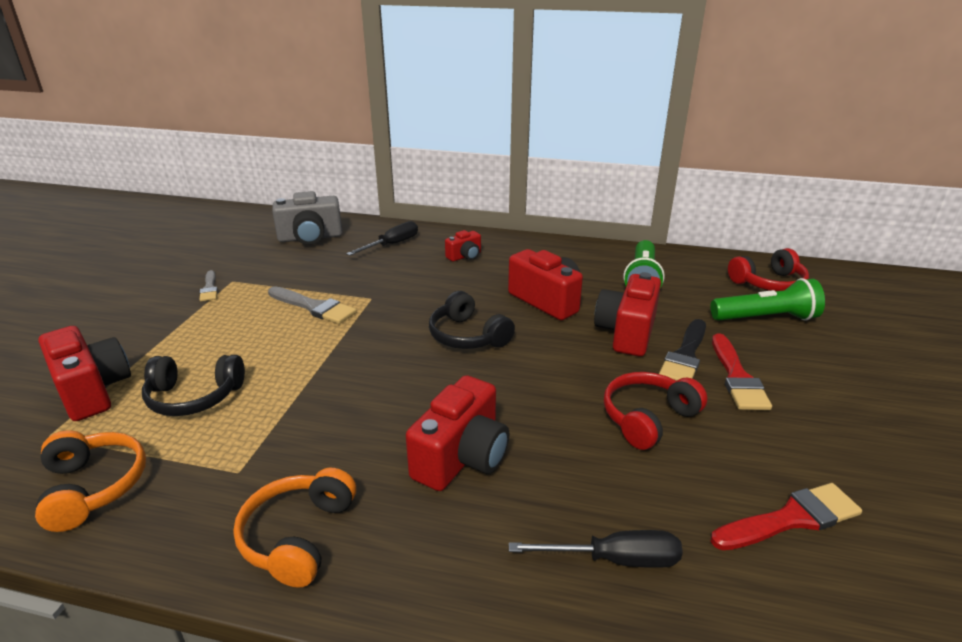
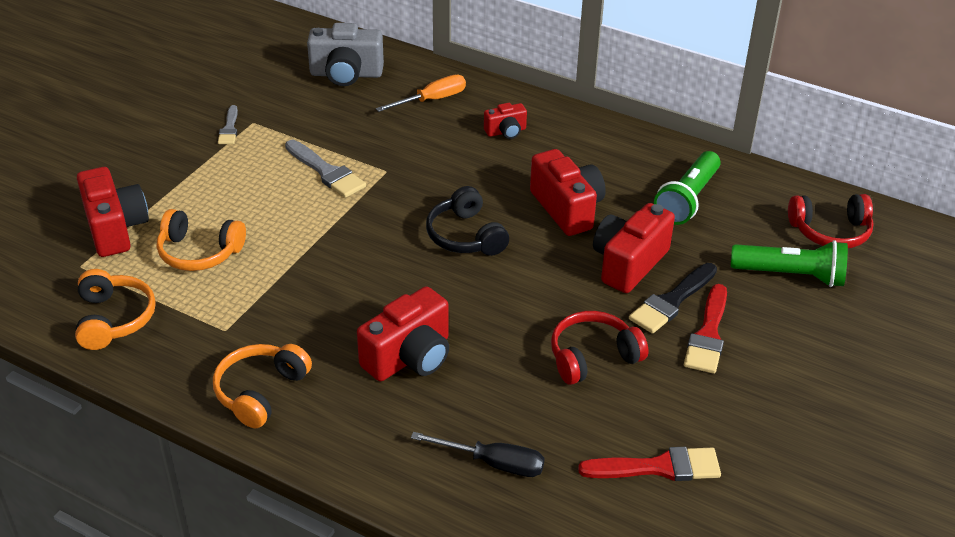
camera: 15 degrees right, 10 degrees up
(194, 397) = (199, 252): black headphones -> orange headphones
(392, 244) = (432, 100): black screwdriver -> orange screwdriver

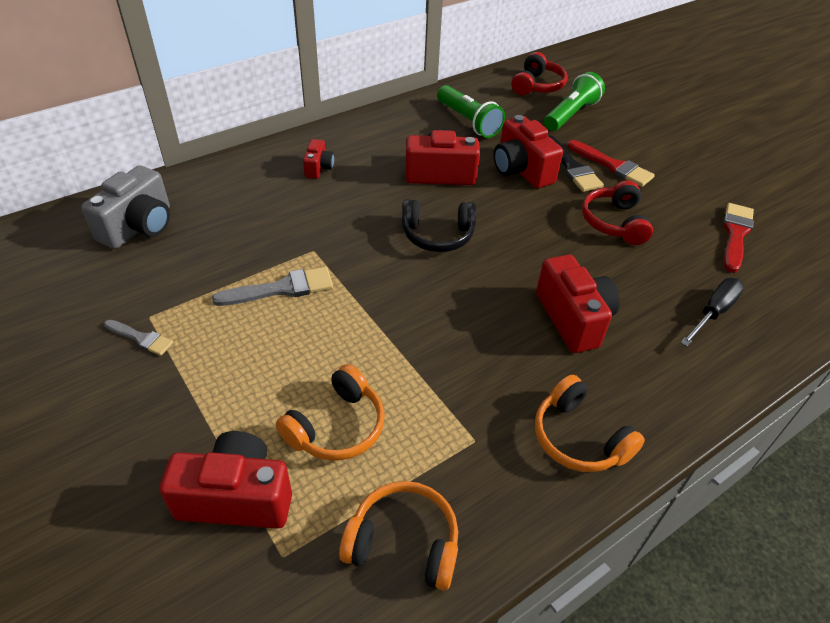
camera: 65 degrees left, 5 degrees up
(432, 100) = (235, 190): orange screwdriver -> none

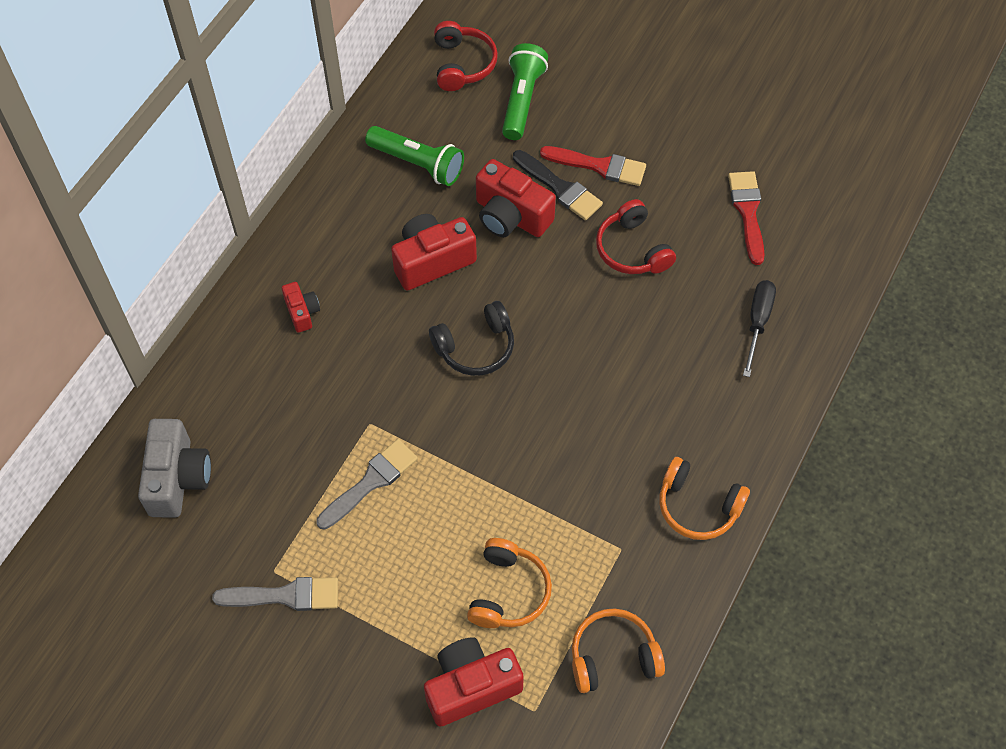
camera: 25 degrees left, 15 degrees up
(141, 338) = (285, 595): grey brush -> grey brush, size x1.63
(573, 319) = (644, 388): red camera -> none

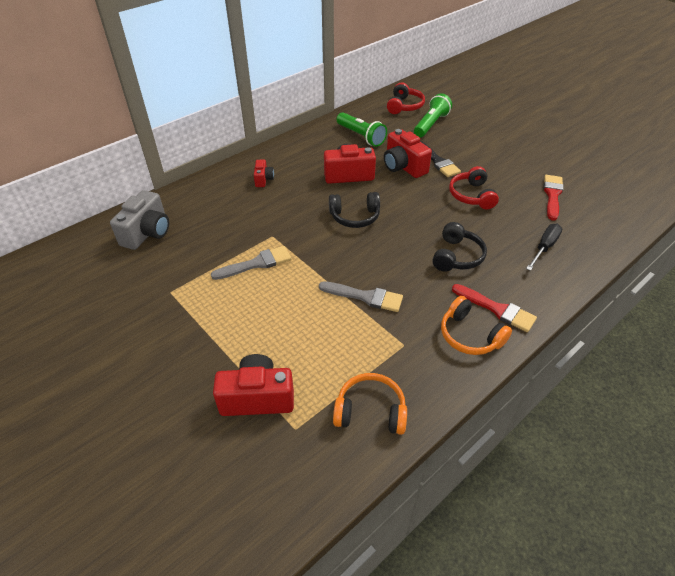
camera: 20 degrees right, 15 degrees down
(285, 595) = (168, 306): grey brush -> grey brush (365, 297)
(508, 592) = (313, 347): orange headphones -> none
(599, 166) = (465, 157): red brush -> red brush (497, 309)
(644, 377) = (456, 256): none -> black headphones

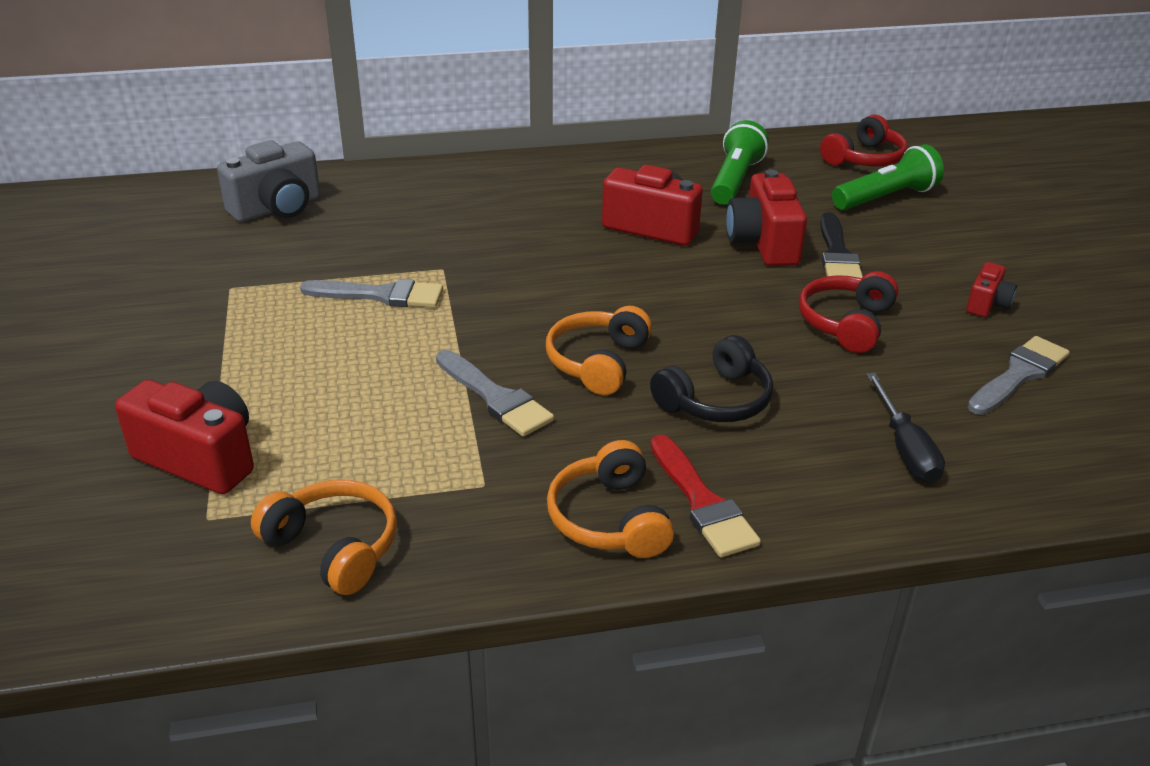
camera: 30 degrees right, 10 degrees down
(263, 179) = (510, 193): red camera -> red camera (987, 304)
(355, 217) = (599, 286): black headphones -> none
(361, 136) = (735, 180): green flashlight -> green flashlight turned 150 degrees counterclockwise
(392, 258) = (598, 362): none -> orange headphones
(544, 247) = (905, 448): black screwdriver -> black screwdriver turned 105 degrees clockwise
(552, 195) = (1019, 375): red brush -> grey brush

